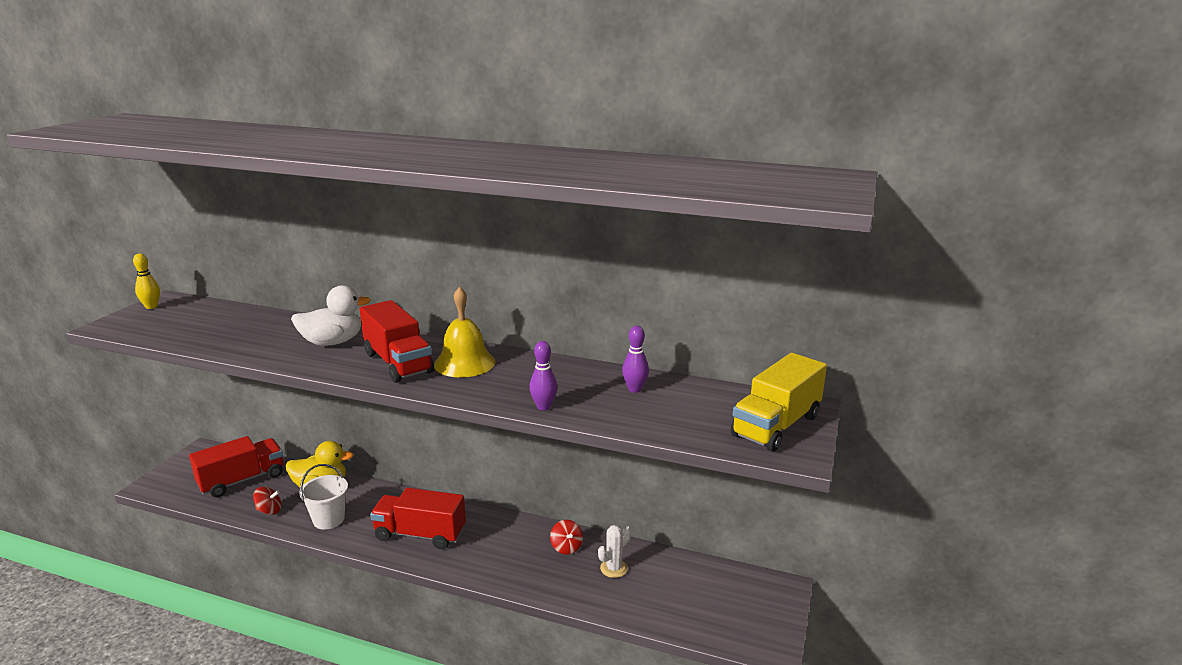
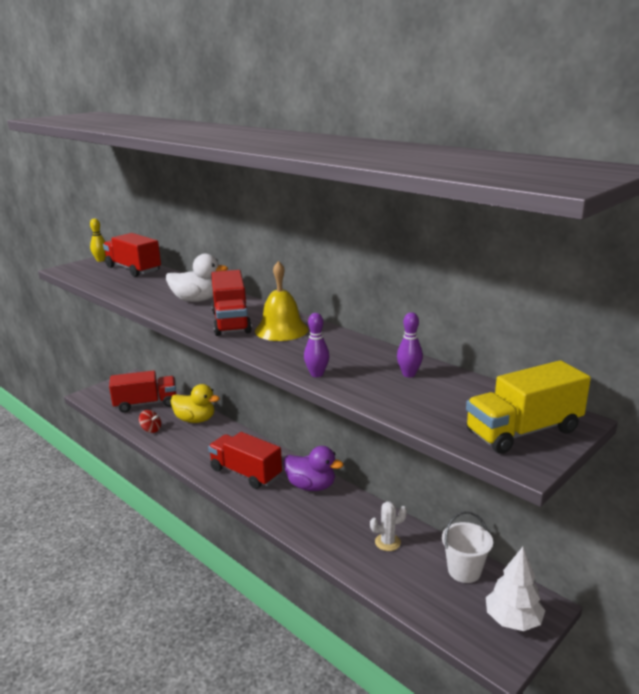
camera: 25 degrees right, 0 degrees up
(211, 313) = (133, 269): none -> red truck
(328, 519) = (187, 446): white bucket -> white bucket (464, 571)
(503, 530) = (311, 486): none -> purple duck
(566, 547) = (356, 513): red spinning top -> none
(764, 609) = (513, 620): none -> white tree

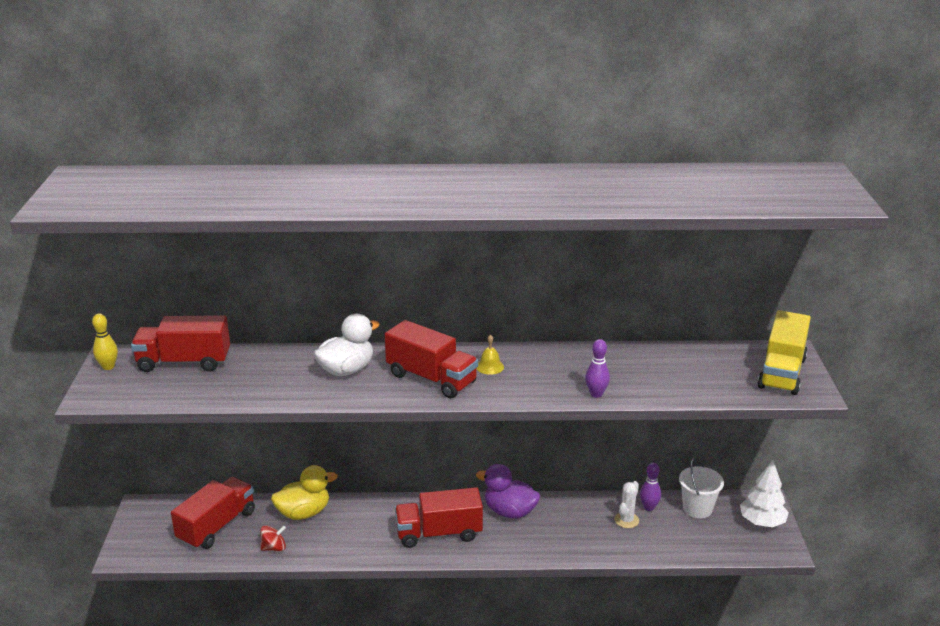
camera: 45 degrees left, 5 degrees up
(281, 330) = (490, 366): yellow bell -> yellow bell, size x0.49
(311, 486) = (509, 511): purple duck -> purple duck turned 135 degrees counterclockwise
(409, 374) = (652, 363): purple bowling pin -> purple bowling pin (649, 507)

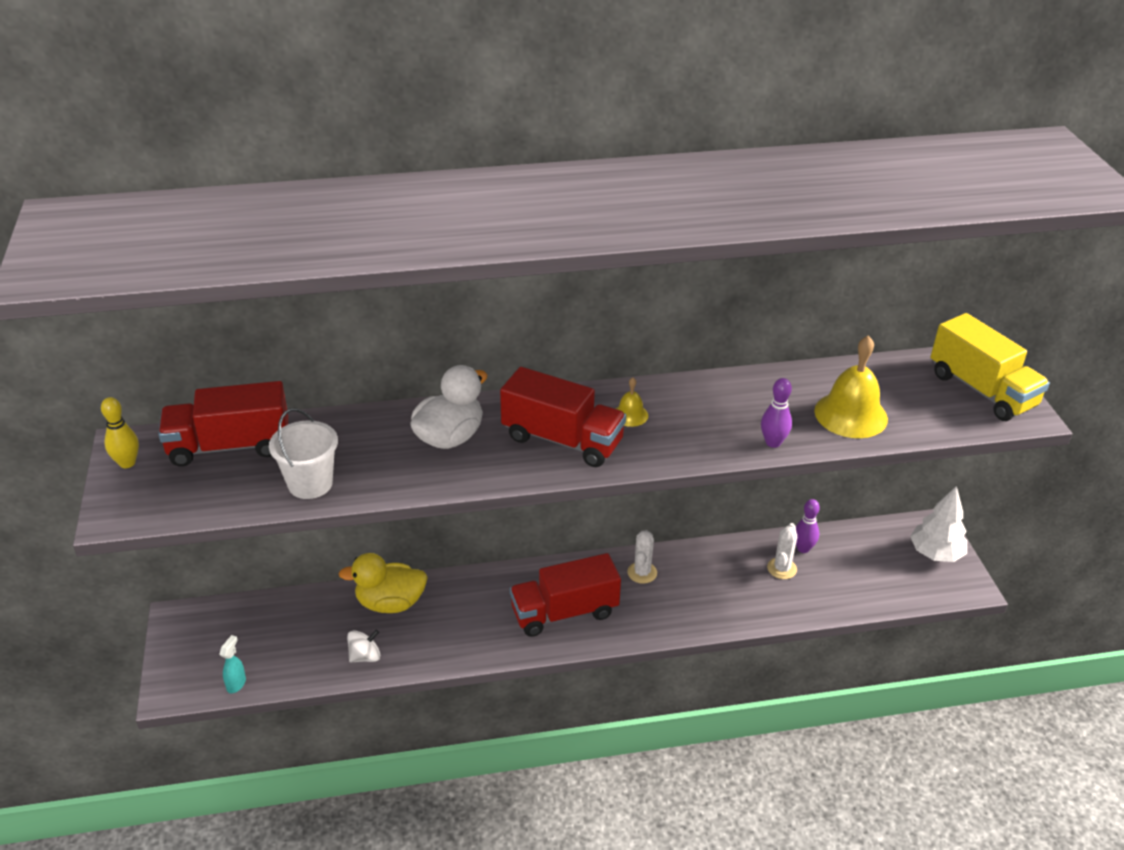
camera: 10 degrees left, 10 degrees up
(171, 556) = (236, 684): none -> turquoise spray bottle
(217, 526) = (284, 634): red truck -> none
(274, 548) = (365, 656): red spinning top -> white spinning top
(304, 513) = (390, 603): yellow duck -> yellow duck turned 150 degrees counterclockwise
(509, 511) = (642, 573): purple duck -> white cactus
(666, 380) = (851, 414): none -> yellow bell
(697, 508) = (859, 544): white bucket -> white bucket (310, 484)
(781, 373) = (981, 390): yellow truck -> yellow truck turned 45 degrees counterclockwise

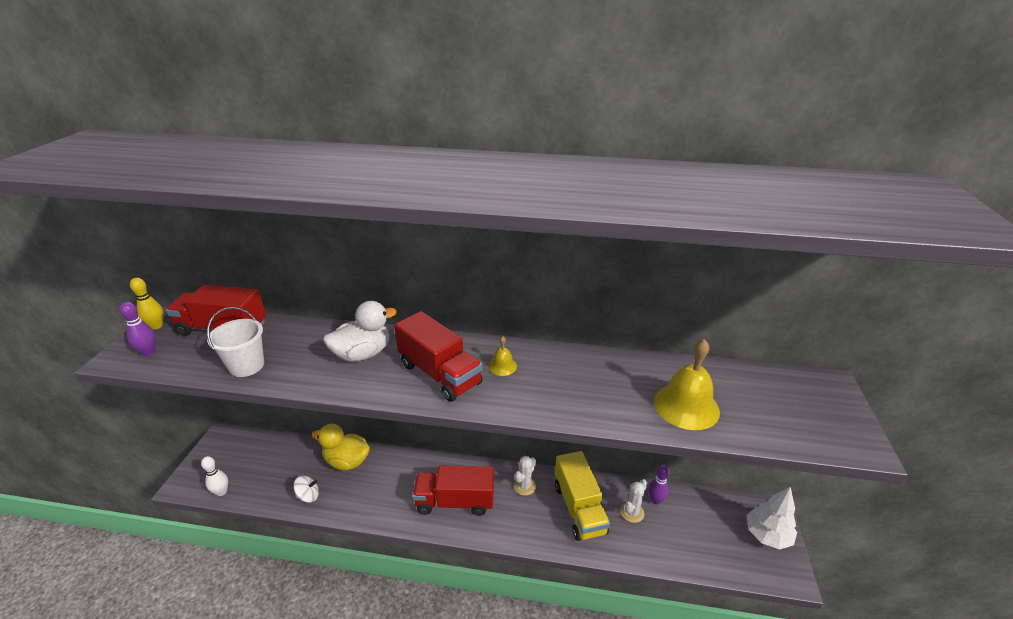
camera: 20 degrees right, 5 degrees down
(236, 684) = (221, 492): turquoise spray bottle -> white bowling pin
(773, 442) = (605, 415): purple bowling pin -> purple bowling pin (149, 352)
(981, 390) = (820, 411): yellow truck -> yellow truck (579, 508)

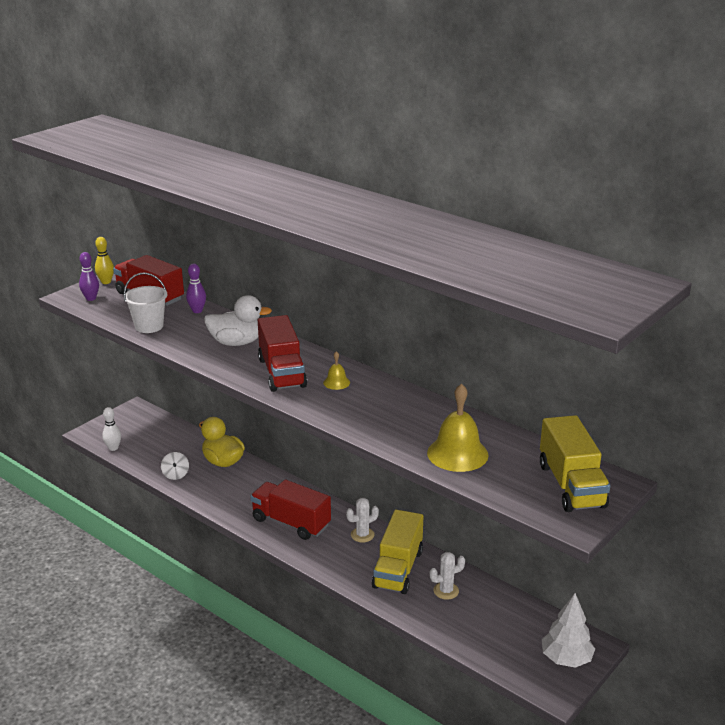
camera: 30 degrees right, 5 degrees down
(308, 496) = (175, 474): white spinning top -> white spinning top turned 60 degrees clockwise
(655, 500) = (479, 591): purple bowling pin -> purple bowling pin (197, 311)
(805, 402) = (571, 485): none -> yellow truck

